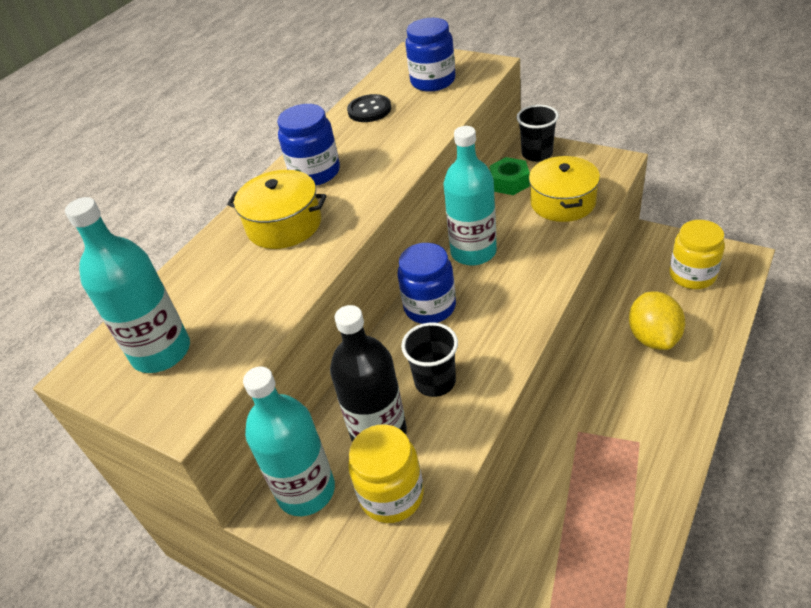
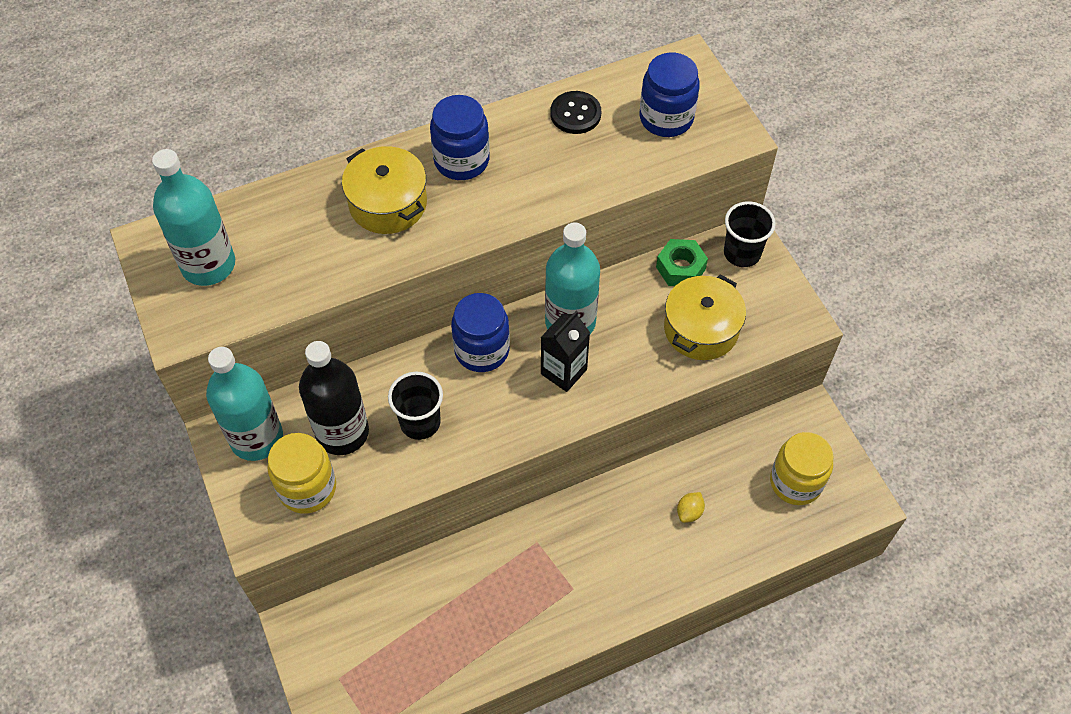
camera: 30 degrees right, 15 degrees up
(503, 281) = (563, 371): none -> black carton
(653, 337) = (689, 512): yellow lemon -> yellow lemon, size x0.45

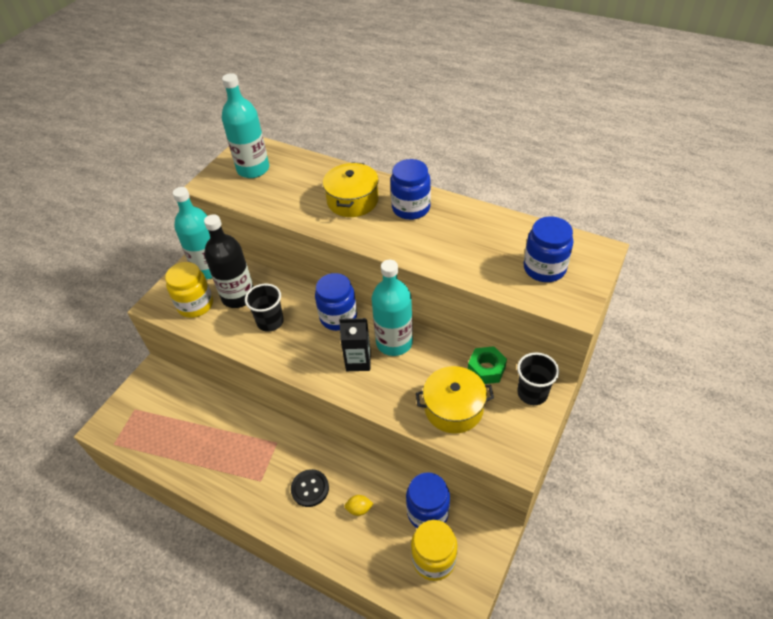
camera: 55 degrees right, 10 degrees down
(575, 114) = (497, 230): black button -> black button (310, 488)
(743, 452) = (428, 512): none -> blue jar

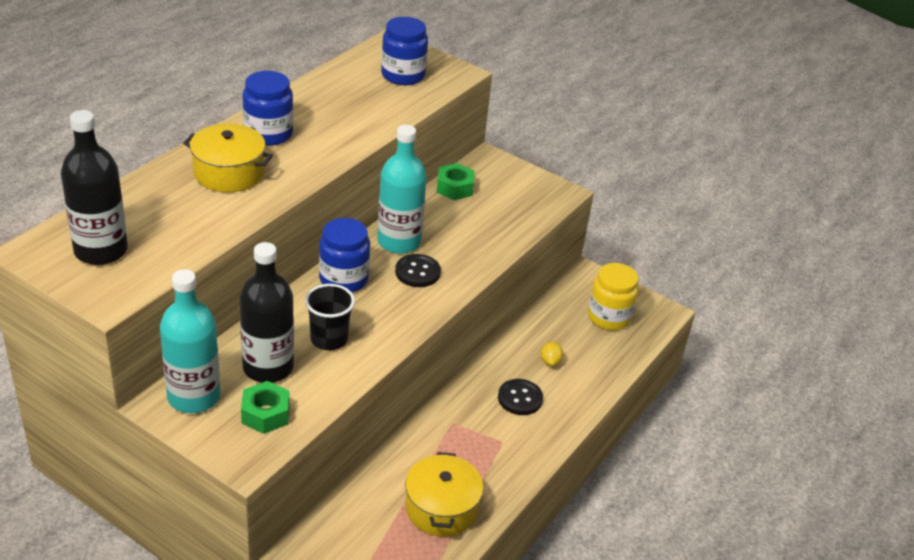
camera: 90 degrees left, 10 degrees down
(195, 305) = (265, 414): yellow jar -> green nut
(253, 169) = (101, 251): turquoise bottle -> black bottle
(358, 361) = (417, 272): black carton -> black button
(428, 512) = (560, 312): blue jar -> none
(453, 408) = (497, 217): yellow pot -> yellow pot (441, 508)
(532, 393) = (490, 167): black cup -> none

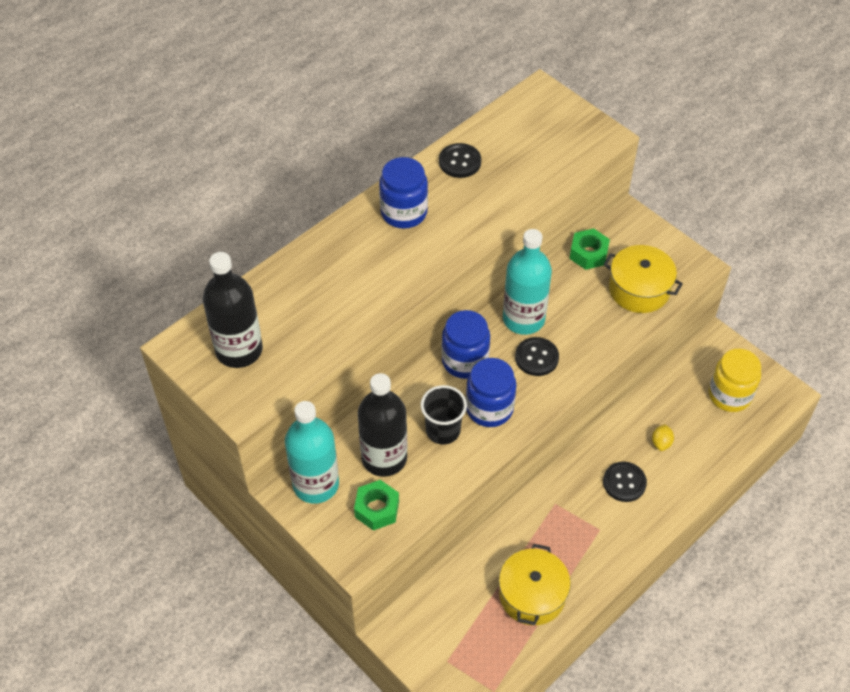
camera: 15 degrees right, 15 degrees up
(229, 173) = (362, 261): yellow pot -> yellow pot (639, 289)
(320, 95) = (460, 162): none -> black button
(403, 75) = (546, 138): blue jar -> blue jar (489, 408)

